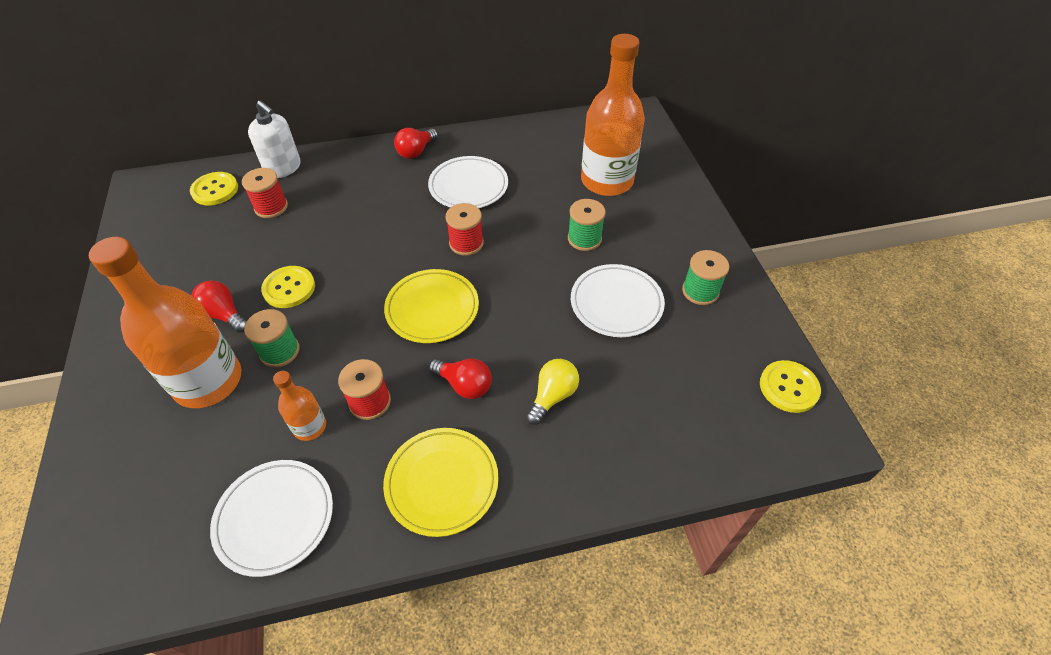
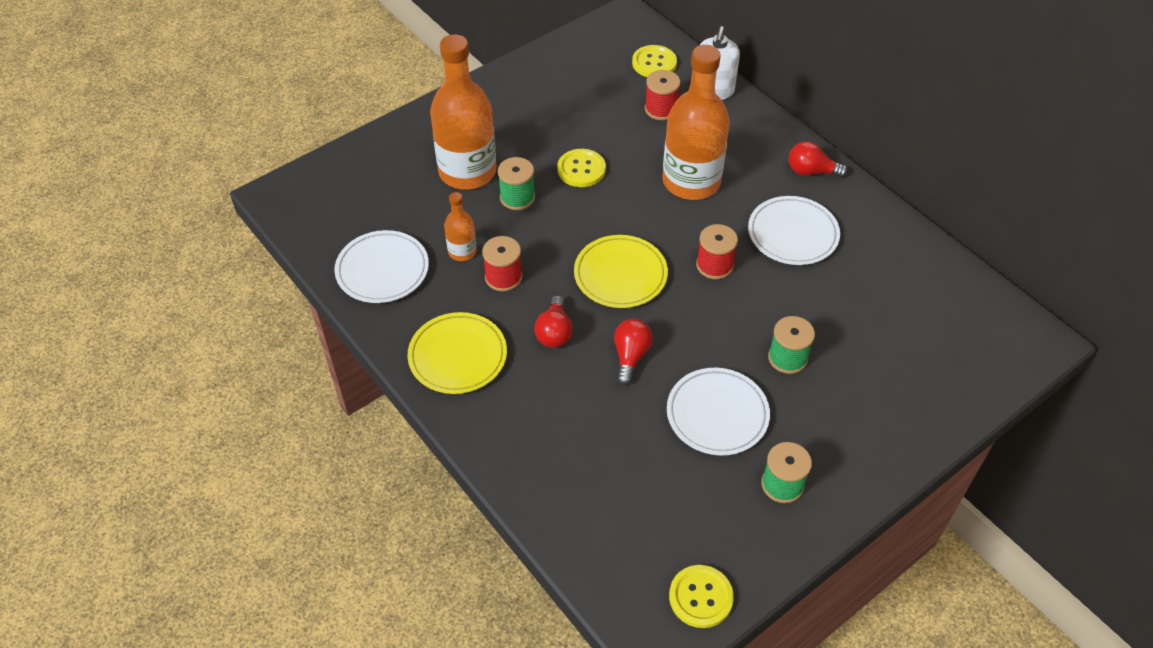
camera: 65 degrees right, 0 degrees up
(224, 314) = (531, 145): red light bulb -> red light bulb (630, 356)
(552, 396) = (579, 400): yellow light bulb -> none
(607, 181) = (892, 348): orange bottle -> orange bottle (691, 181)

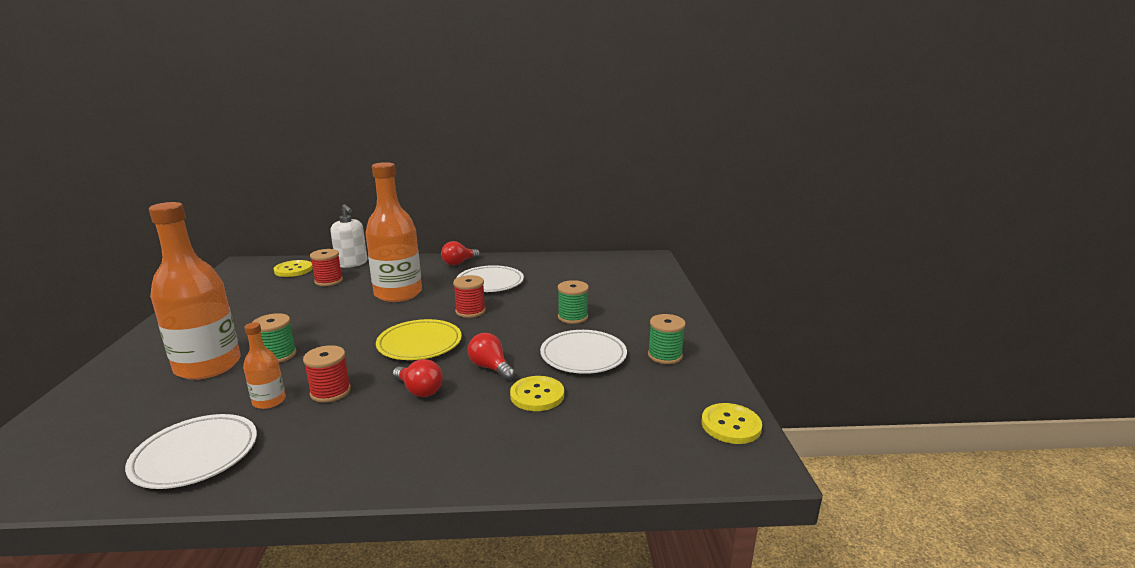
camera: 55 degrees left, 30 degrees down
(458, 356) = (359, 450): yellow plate -> none
(581, 169) = (311, 322): yellow button -> yellow button (537, 395)

